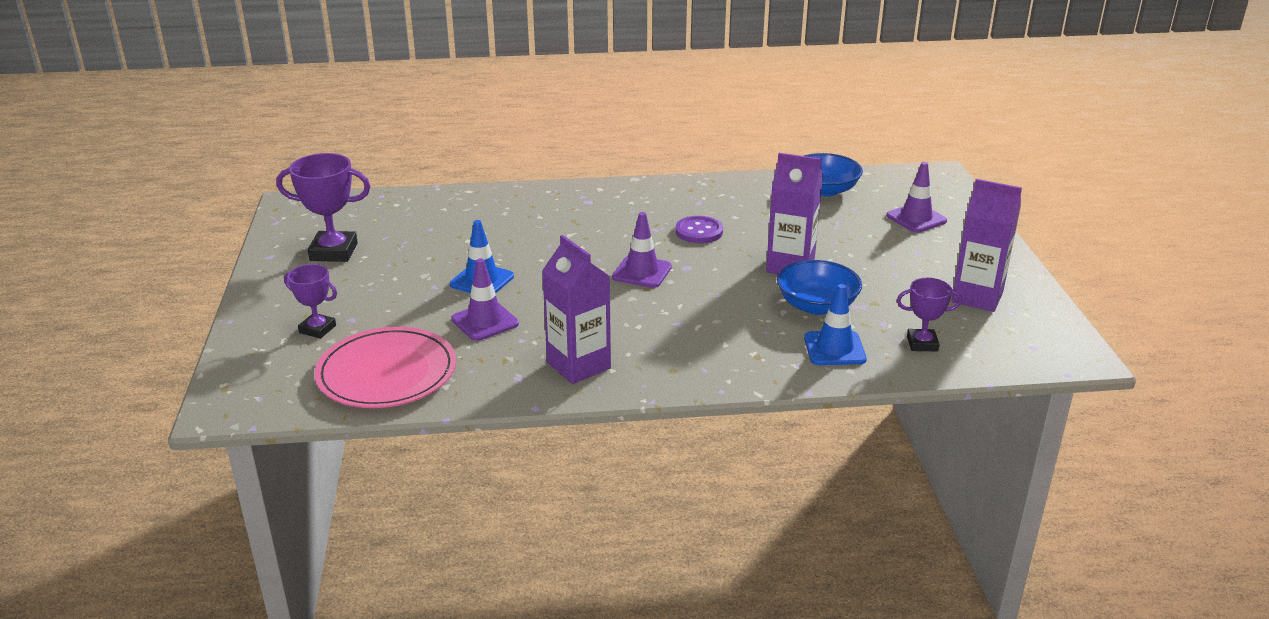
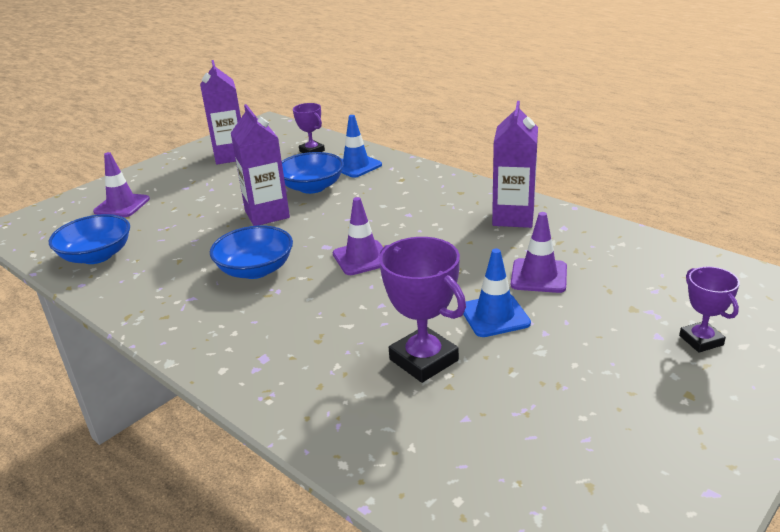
camera: 130 degrees left, 0 degrees up
(334, 252) = (616, 447): purple trophy -> purple trophy (423, 360)
(387, 373) = (661, 271): pink plate -> none
(699, 231) = (255, 270): purple button -> blue bowl

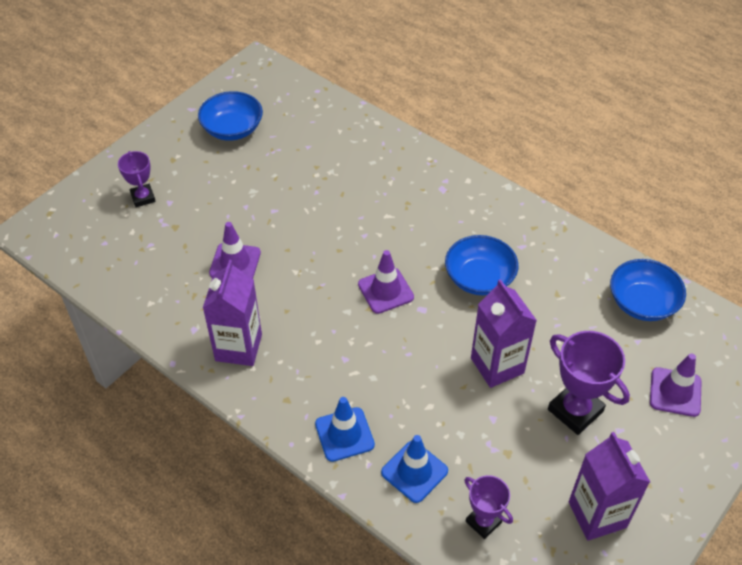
camera: 175 degrees right, 20 degrees up
(312, 187) = (460, 420): blue bowl -> blue bowl (232, 129)
(423, 360) = (332, 185): purple trophy -> purple trophy (575, 410)
(494, 316) = (278, 222): blue traffic cone -> blue traffic cone (344, 434)

